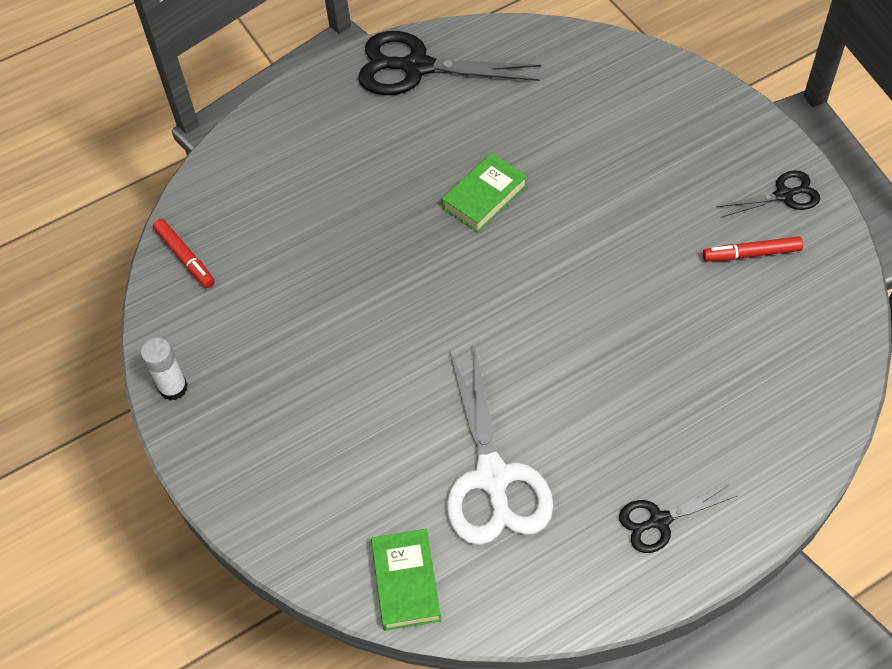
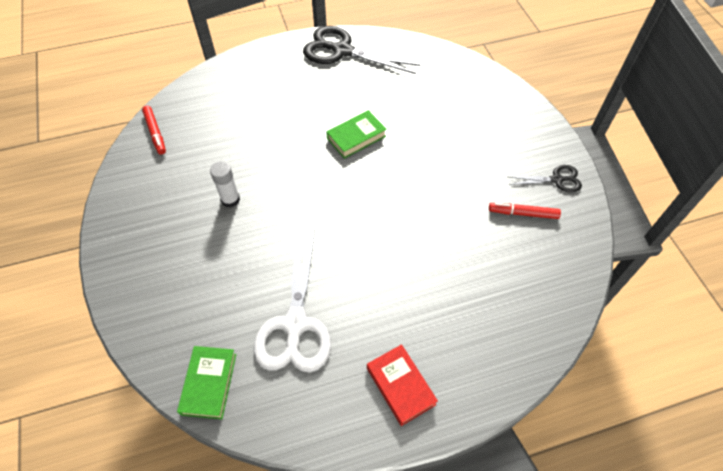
camera: 10 degrees right, 0 degrees up
(173, 388) = (113, 212): white glue stick -> white glue stick (230, 199)
(659, 521) = (401, 386): black scissors -> red book

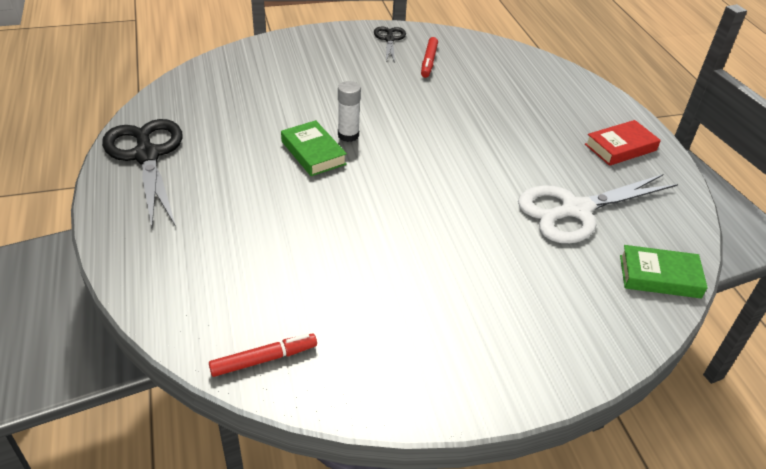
camera: 90 degrees left, 15 degrees down
(230, 199) = (406, 264): white glue stick -> white glue stick (348, 135)
(295, 325) = (575, 210): white scissors -> white scissors turned 150 degrees clockwise
(341, 51) = (146, 155): black scissors -> black scissors turned 135 degrees clockwise

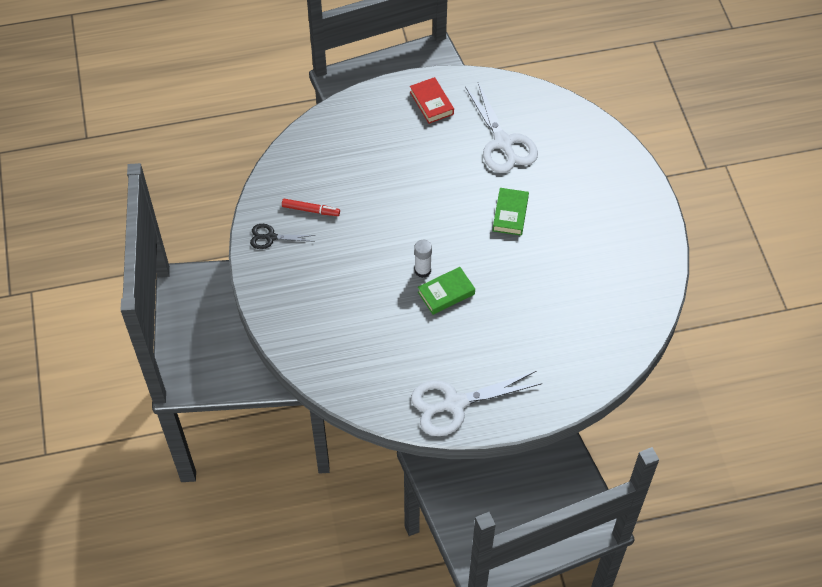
camera: 85 degrees left, 15 degrees up
(146, 155) = (454, 404): black scissors -> white scissors
(264, 359) = (642, 312): red marker -> none
(659, 276) = (561, 113): green book -> green book (510, 214)

